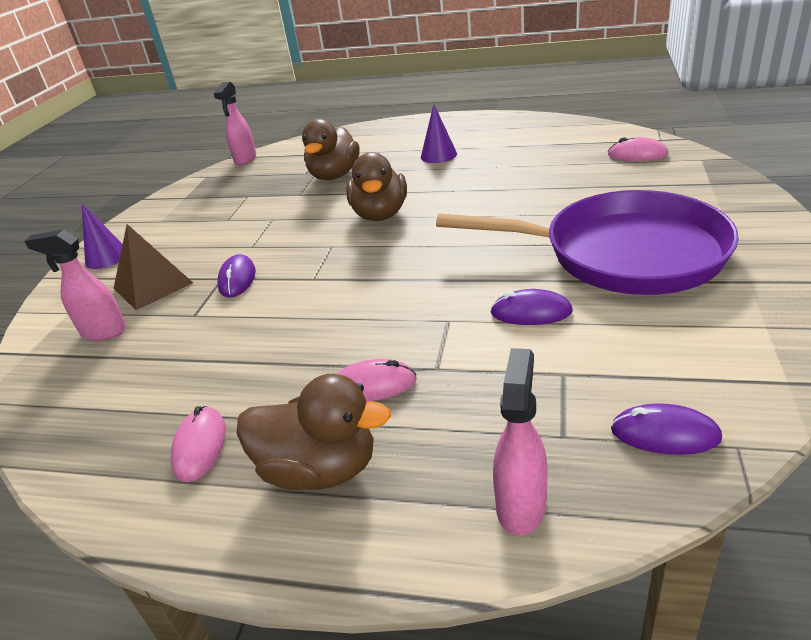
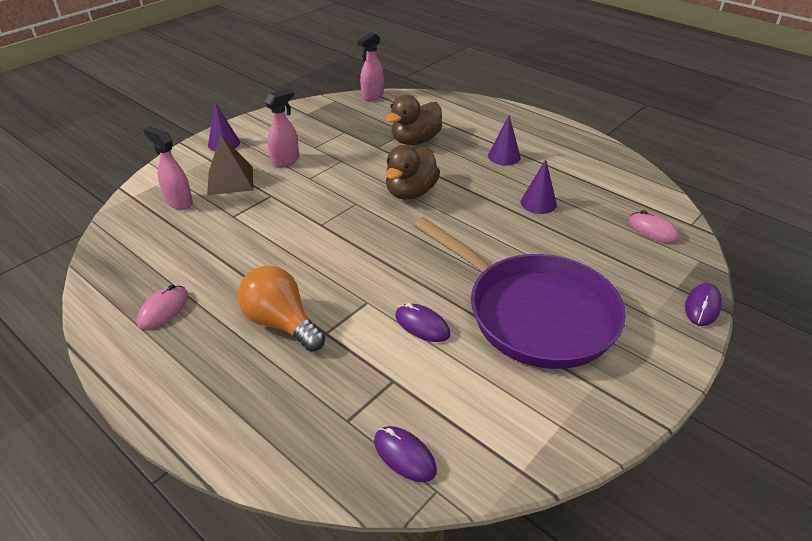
camera: 25 degrees right, 5 degrees up
(237, 279) = (279, 201): purple mouse -> purple mouse (702, 306)
(320, 469) = (206, 360): brown duck -> none
(373, 385) = (281, 323): pink mouse -> orange light bulb
(515, 175) = (538, 203): none -> purple cone
(521, 505) = (281, 446): pink spray bottle -> pink spray bottle (286, 161)

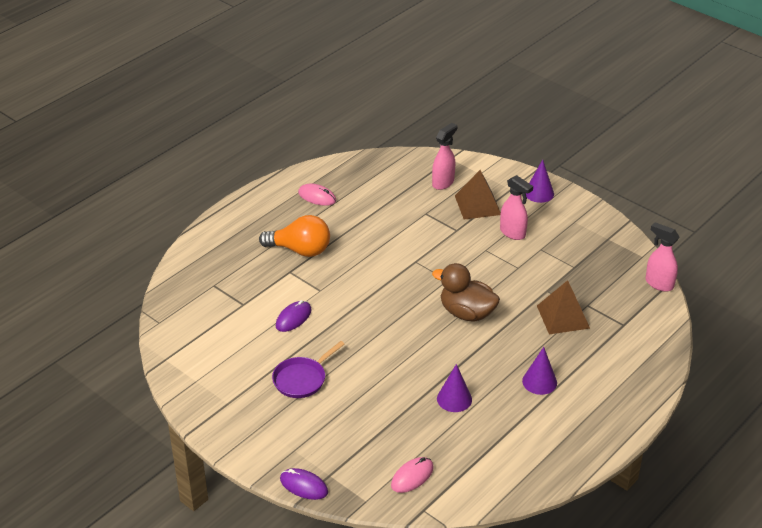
camera: 90 degrees right, 0 degrees up
(281, 323) = (300, 250): orange light bulb -> orange light bulb turned 60 degrees clockwise
(404, 455) = (184, 309): purple mouse -> none
(415, 140) = (563, 317): brown duck -> brown pyramid
(534, 313) = (302, 379): purple pan -> purple pan, size x0.45

